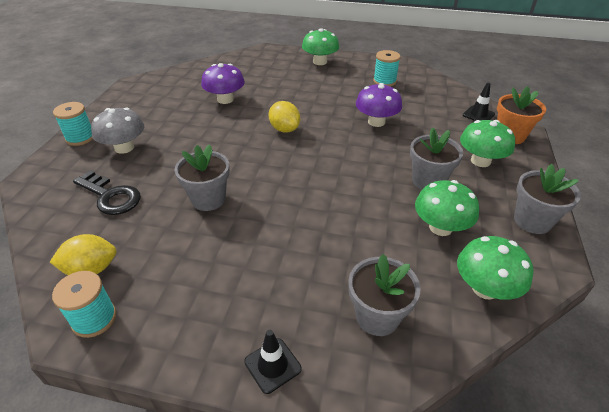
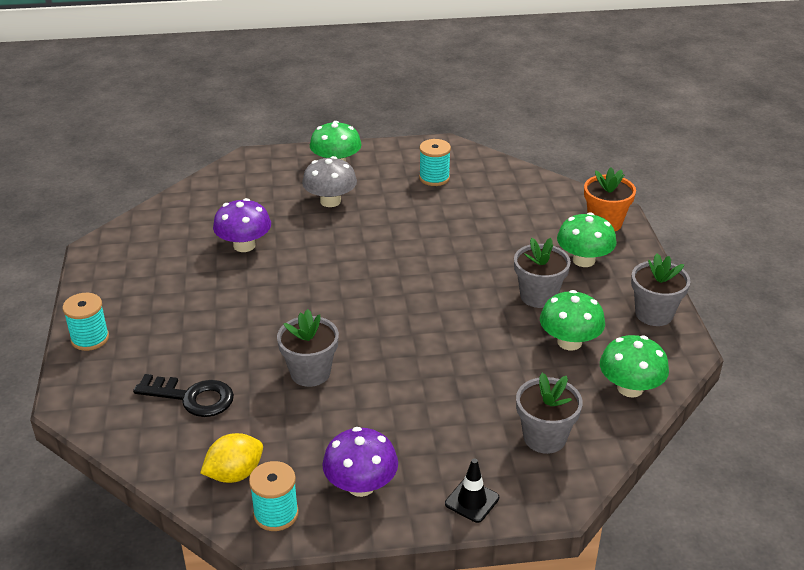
camera: 20 degrees left, 5 degrees down
(124, 148) = (160, 338): grey mushroom -> grey mushroom (330, 201)
(284, 129) = (346, 270): yellow lemon -> none
(376, 122) = (450, 236): purple mushroom -> purple mushroom (361, 485)
(478, 115) = (562, 203): black traffic cone -> none

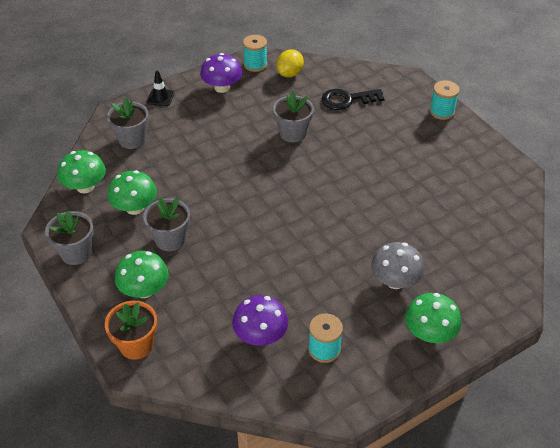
camera: 155 degrees right, 10 degrees up
(244, 245) = (420, 210): purple mushroom -> purple mushroom (260, 335)

